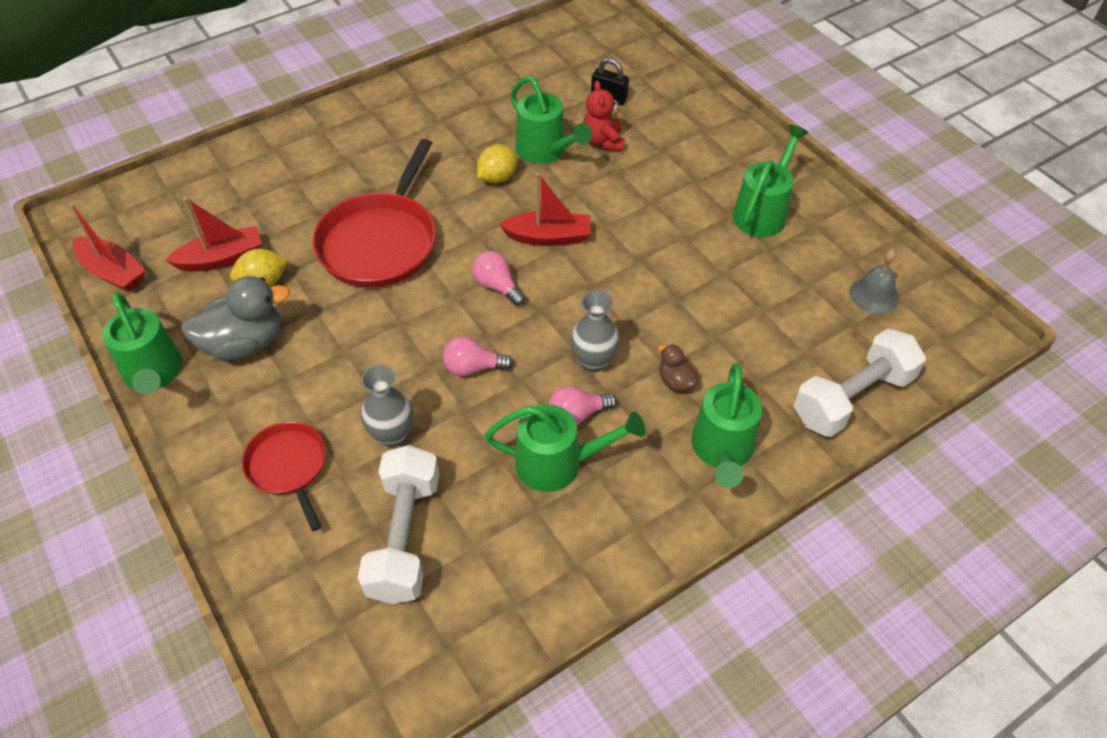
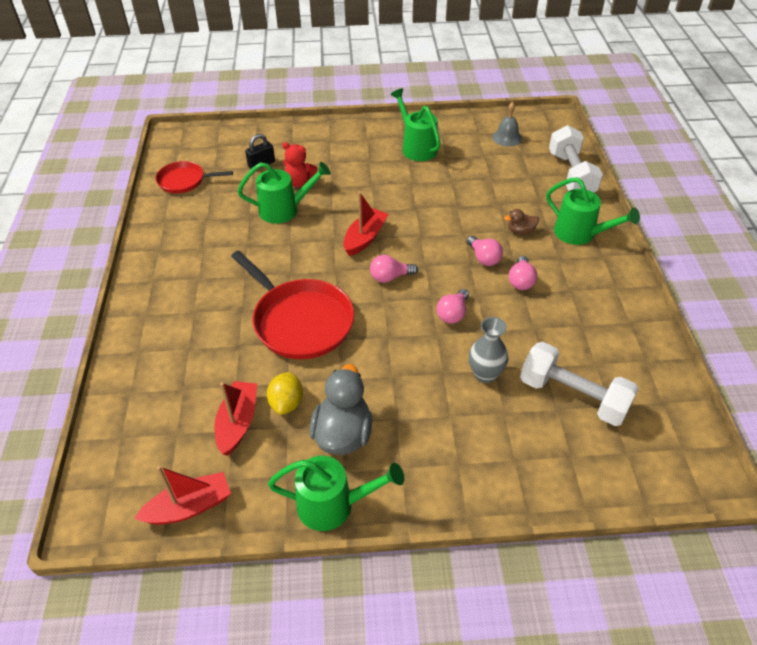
camera: 60 degrees left, 5 degrees down
(288, 467) = (480, 442): red pan -> red pan (184, 181)
(497, 177) = (289, 240): yellow lemon -> none
(559, 463) = (553, 302): green watering can -> none
(593, 361) = (483, 258): grey vase -> pink light bulb

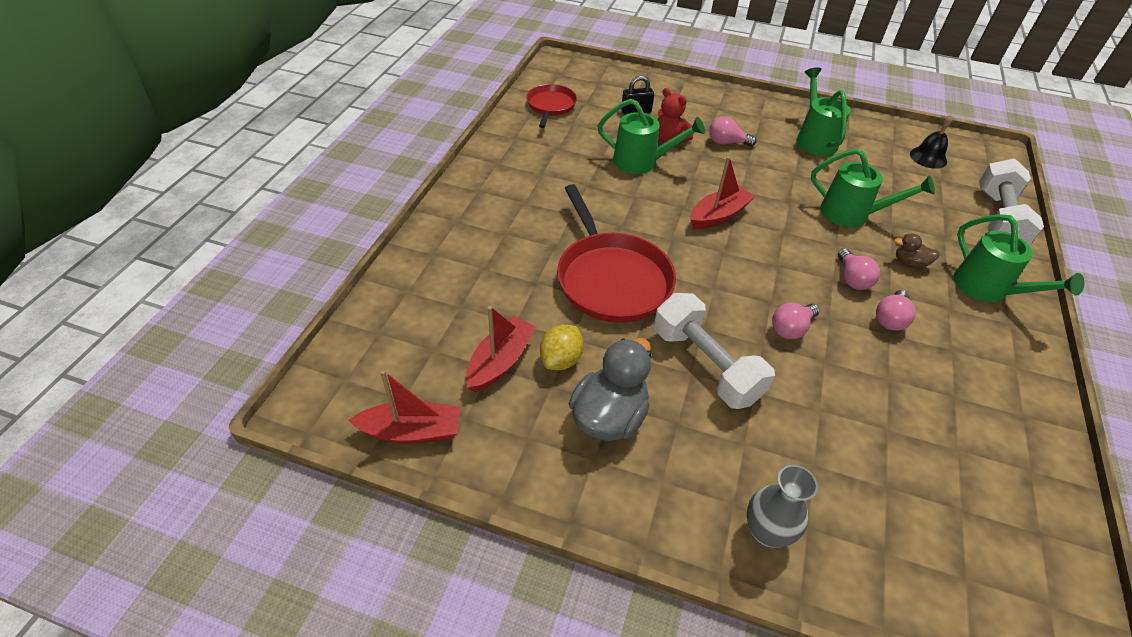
camera: 20 degrees right, 0 degrees up
(184, 181) = (551, 106): red pan -> red pan turned 75 degrees clockwise
(334, 505) = (567, 493): green watering can -> green watering can (852, 214)
(390, 277) = (731, 265): pink light bulb -> pink light bulb (726, 143)
(485, 374) = (806, 411): grey vase -> grey vase (766, 533)
(507, 137) = (928, 157): grey bell -> black bell
(573, 396) = (913, 478): white dumbbell -> white dumbbell (705, 365)

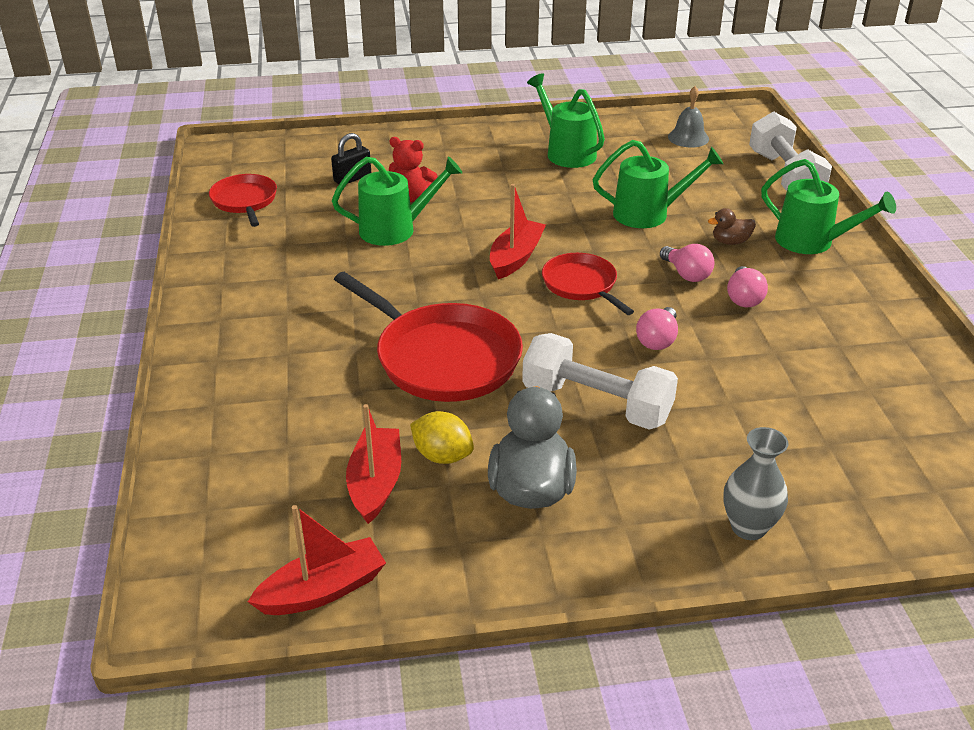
camera: 25 degrees left, 10 degrees down
(561, 360) = (442, 456): yellow lemon -> yellow lemon turned 60 degrees counterclockwise
(726, 143) = (476, 182): pink light bulb -> none
(757, 257) = (581, 285): none -> red pan
(928, 157) = (688, 138): black bell -> grey bell

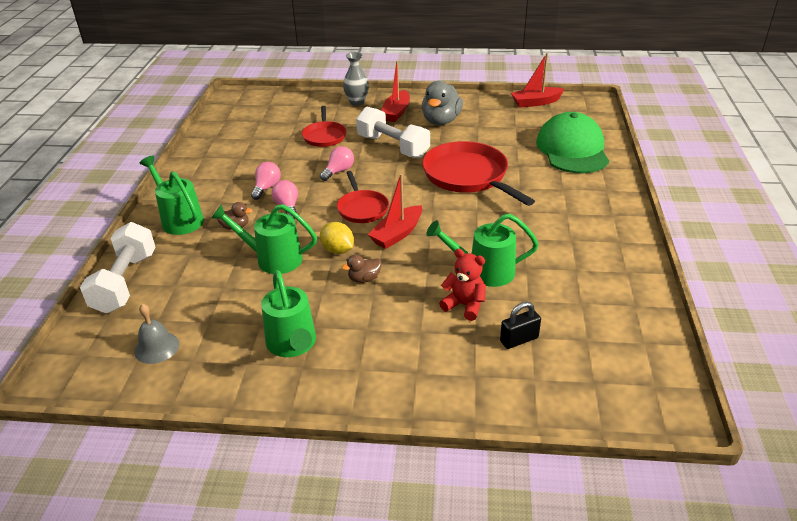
camera: 165 degrees left, 0 degrees up
(245, 201) = (623, 324): red pan -> red pan (324, 136)
(257, 442) = (572, 149): none -> green cap
(375, 483) = (512, 129): red boat -> red boat (396, 112)
(442, 456) = (478, 135): yellow lemon -> yellow lemon (338, 250)
(530, 207) = (364, 279): none -> brown duck

